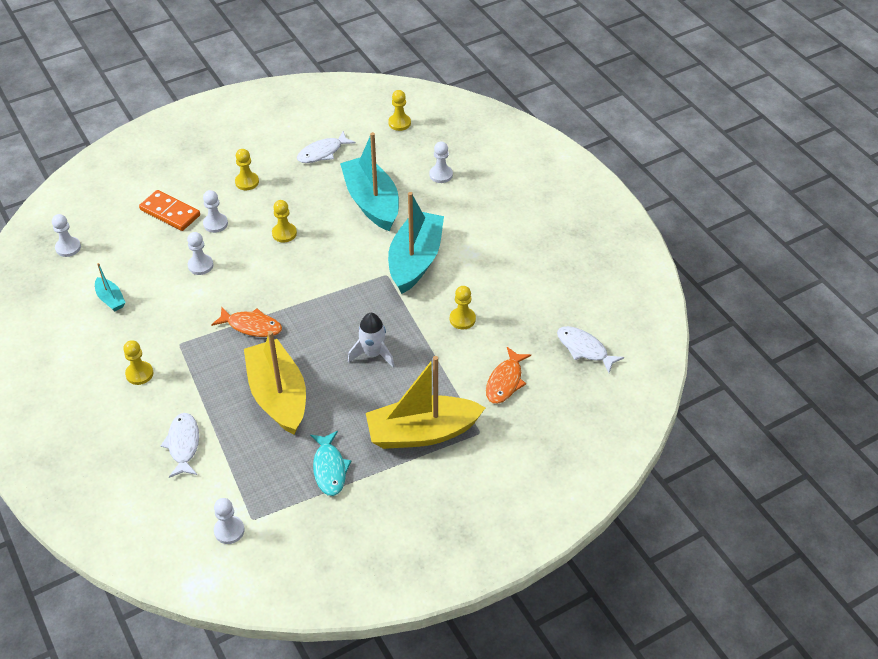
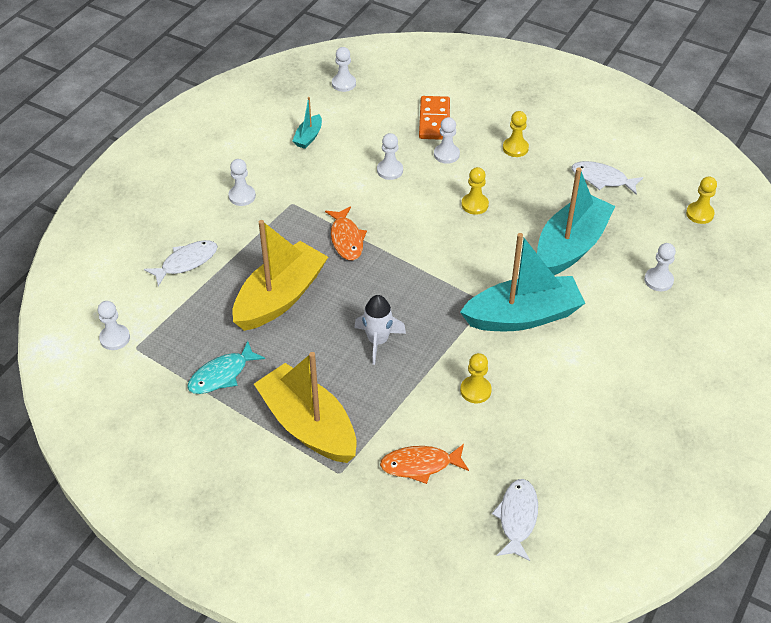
camera: 60 degrees right, 0 degrees up
(139, 374) = (242, 196): yellow pawn -> white pawn

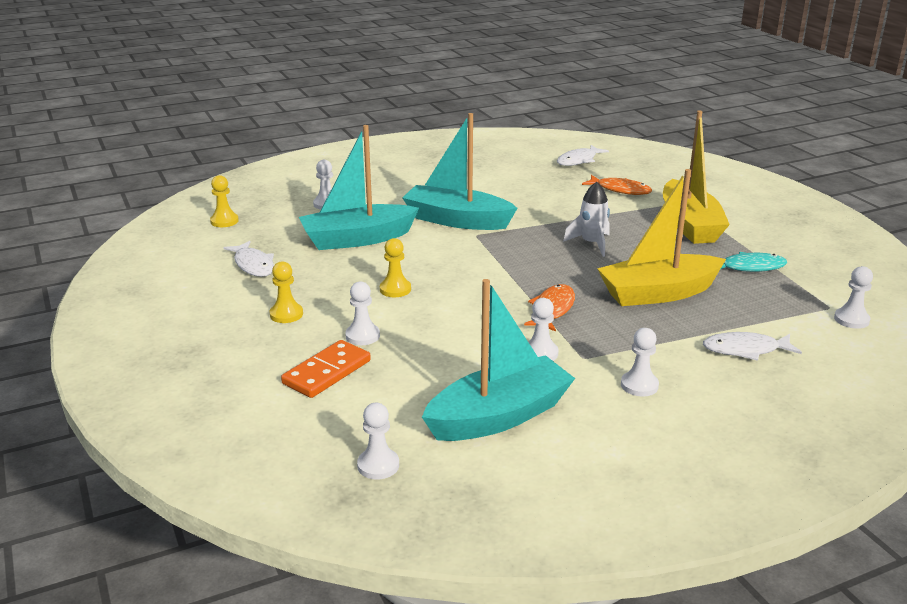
camera: 145 degrees left, 20 degrees down
(308, 137) = (499, 416): turquoise boat -> turquoise boat, size x2.25
(390, 170) = (442, 345): white pawn -> white pawn (540, 353)
(475, 390) = (543, 203): yellow pawn -> none

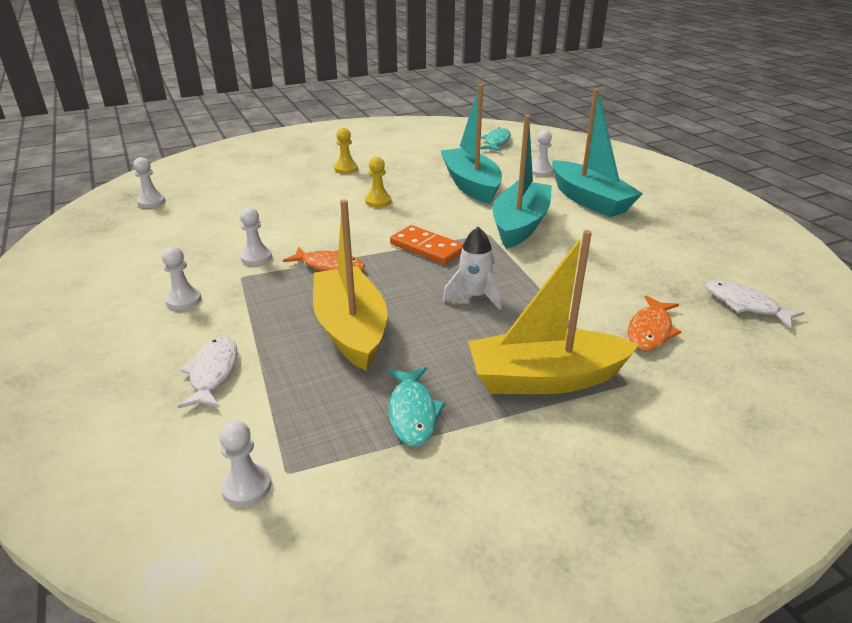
camera: 90 degrees right, 5 degrees up
(224, 221) = (496, 142): yellow pawn -> turquoise fish
(253, 265) = (422, 155): white fish -> none
(327, 372) = (264, 184): orange domino -> orange domino (427, 248)
(362, 336) = (308, 192): white pawn -> none
(499, 416) = (178, 239): turquoise boat -> turquoise boat (589, 200)

